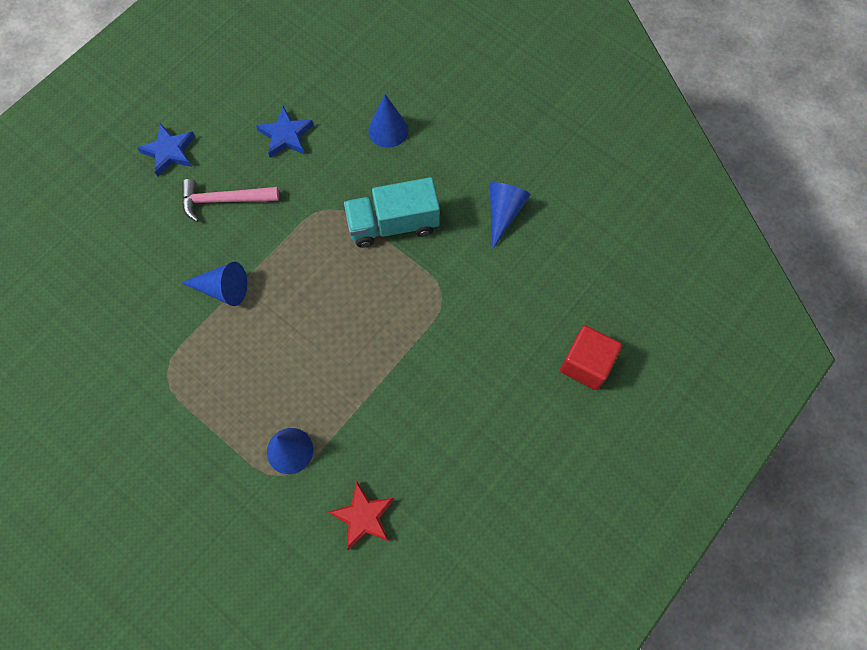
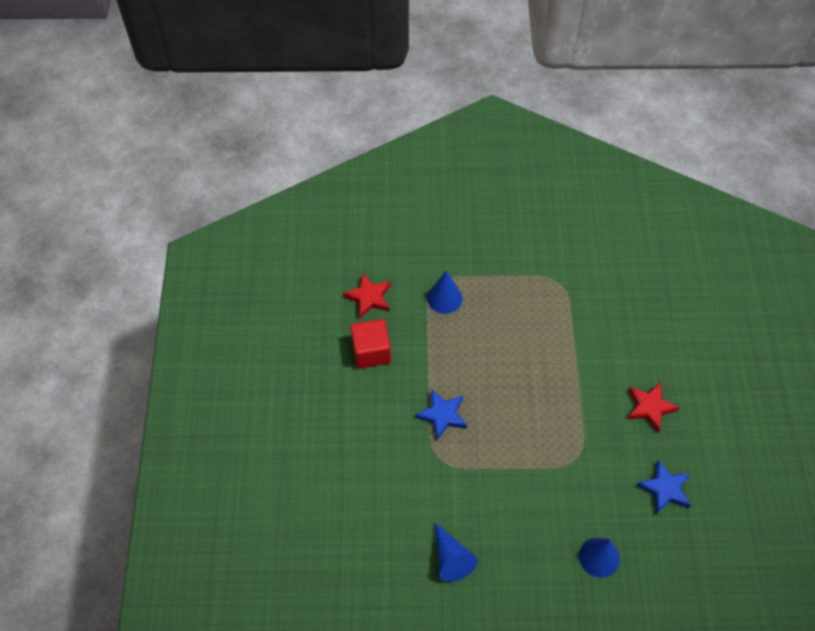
camera: 140 degrees right, 10 degrees down
(169, 152) = (725, 410): blue star -> blue star (442, 415)
(222, 289) = (583, 352): blue cone -> none
(224, 200) = (650, 407): pink hammer -> red star
(393, 224) = (521, 483): turquoise truck -> none
(586, 364) = (302, 489): red cube -> red cube (371, 351)

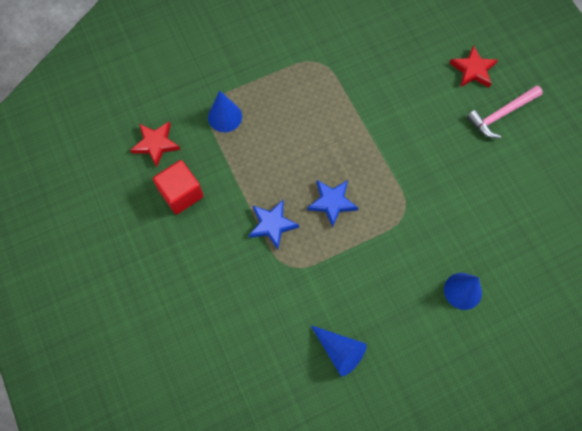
camera: 25 degrees left, 10 degrees up
(650, 407) = (444, 141): red star -> red star (473, 70)
(665, 489) = (488, 206): blue star -> blue star (332, 202)
(722, 406) = (501, 114): none -> pink hammer

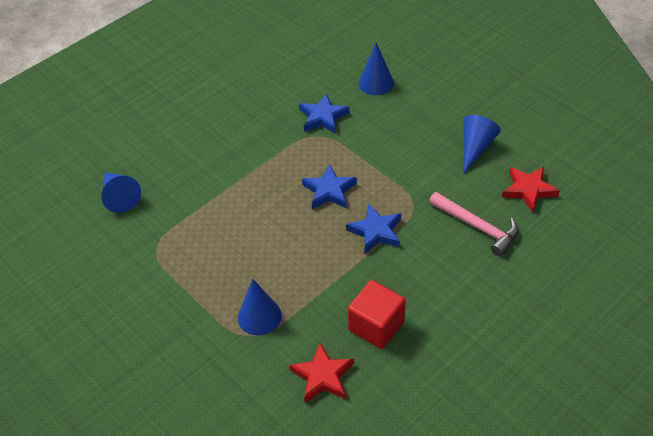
camera: 105 degrees left, 20 degrees down
(383, 46) = (119, 196): none -> blue cone
(427, 225) = (323, 117): none -> blue star
(473, 70) = (134, 120): red star -> red star (528, 190)
(501, 114) = (182, 91): pink hammer -> pink hammer (477, 227)

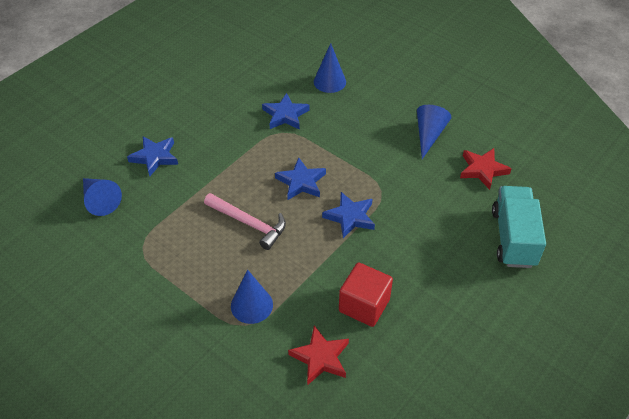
camera: 10 degrees left, 0 degrees up
(180, 155) = (155, 157): none -> blue star
(477, 227) = (442, 206): pink hammer -> pink hammer (249, 223)
(550, 267) = (513, 238): none -> turquoise truck

